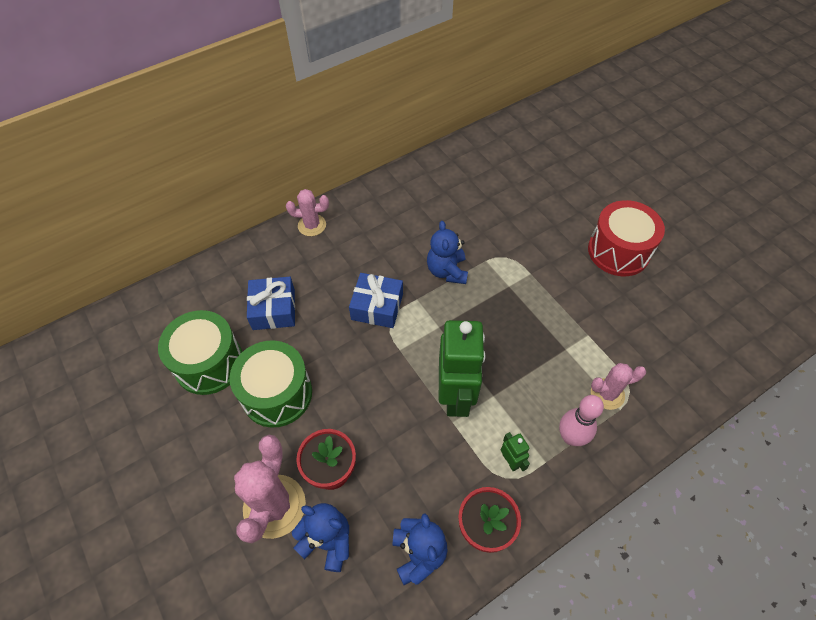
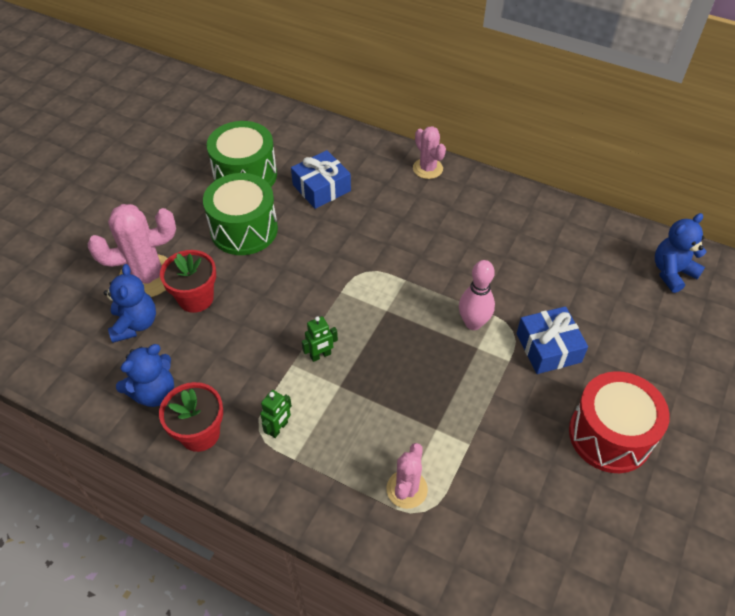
camera: 60 degrees right, 5 degrees down
(377, 307) = (375, 255): blue gift -> blue gift (548, 348)
(447, 271) = (456, 289): blue teddy bear -> blue teddy bear (672, 272)
(456, 396) = (320, 355): green robot -> green robot, size x0.42
(571, 437) = (334, 472): pink bowling pin -> pink bowling pin (473, 323)
(607, 394) = (407, 489): pink cactus -> pink cactus turned 60 degrees clockwise

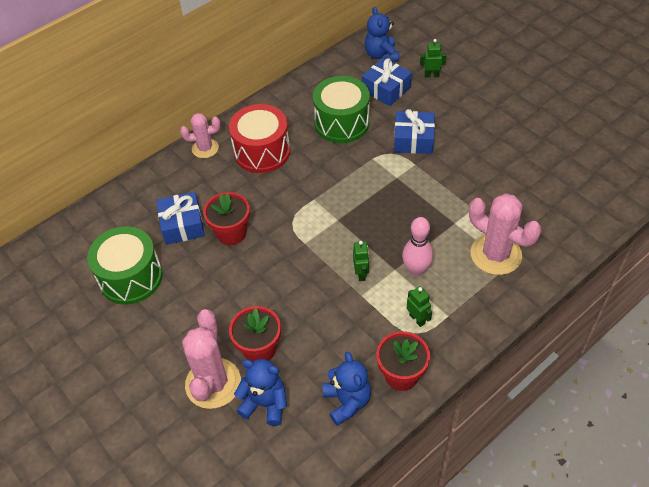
camera: 65 degrees left, 0 degrees up
(244, 229) = (198, 294): green drum -> green drum (342, 123)
(328, 228) = (231, 233): none -> red flower pot
(407, 489) = (495, 254): pink cactus -> pink cactus, size x1.66
(473, 323) = (374, 172): pink bowling pin -> pink bowling pin (416, 270)
(610, 435) = (493, 135): red drum -> red drum (262, 152)
(616, 295) = (386, 89): none -> blue gift
(674, 335) = (431, 75): none -> green robot

